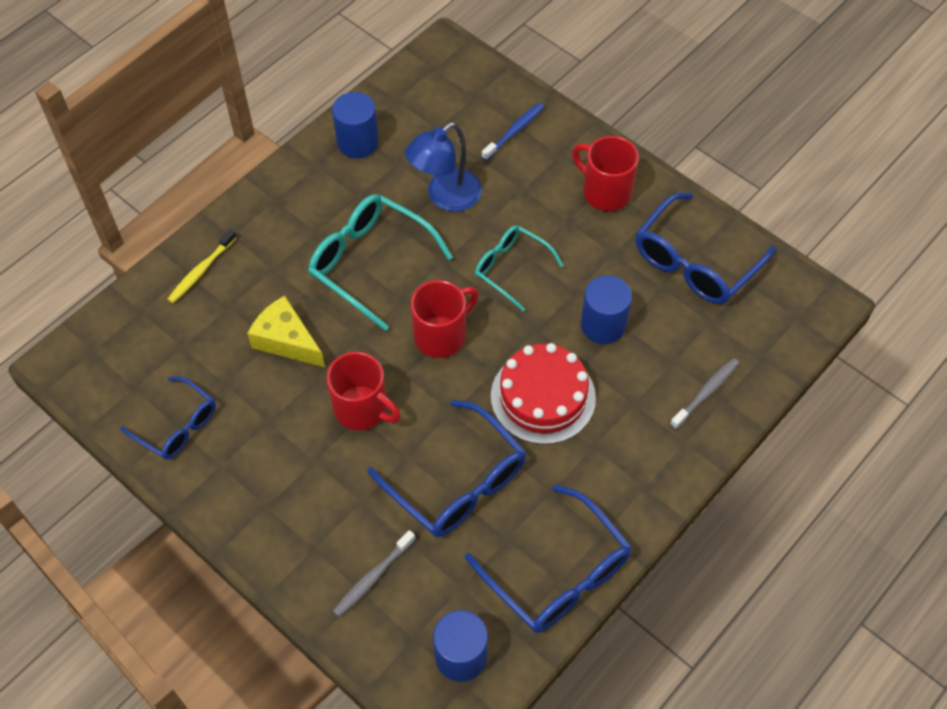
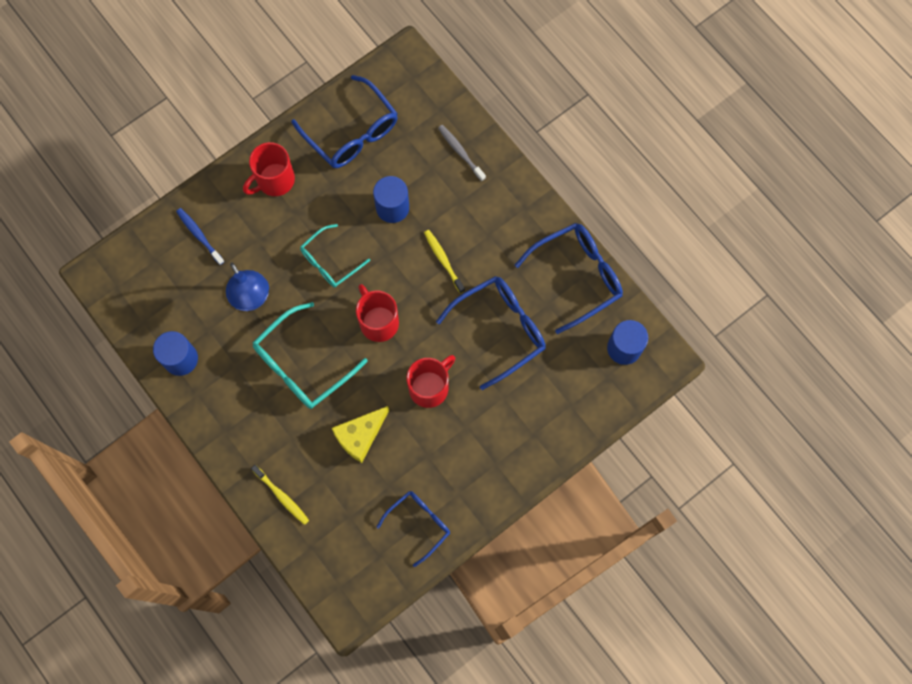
camera: 80 degrees left, 15 degrees up
(373, 577) = (561, 397): grey toothbrush -> none
(543, 397) = (443, 260): red cake -> yellow toothbrush

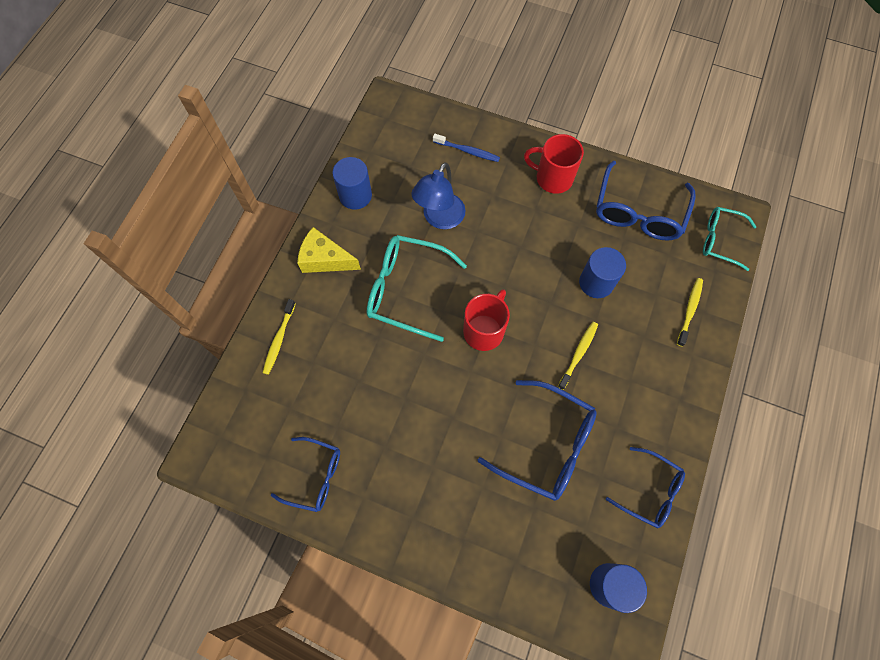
camera: 60 degrees right, 5 degrees down
(199, 235) = (467, 151): blue toothbrush -> blue toothbrush turned 90 degrees clockwise
(330, 262) = (512, 260): turquoise glasses -> turquoise glasses (720, 240)
(360, 436) = (370, 375): yellow cheese -> yellow cheese (325, 259)
(430, 387) = (451, 411): red mug -> none
(460, 152) = (689, 310): grey toothbrush -> yellow toothbrush
(577, 276) = (650, 491): blue glasses -> blue glasses, size x0.63

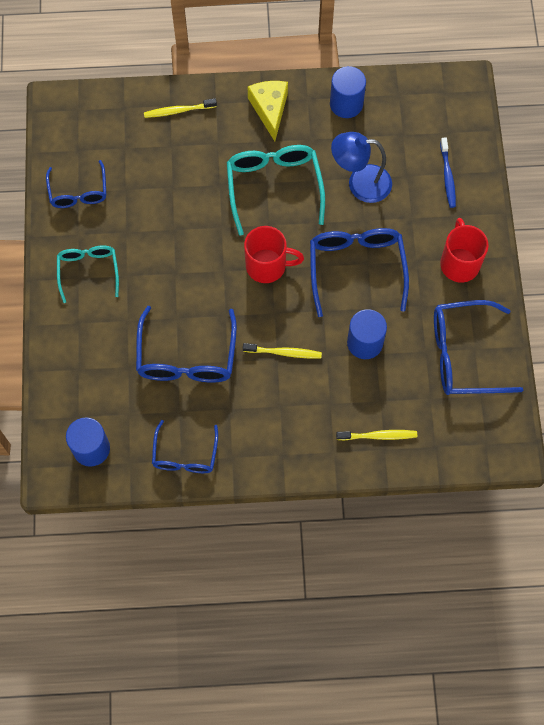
camera: 65 degrees right, 0 degrees up
(520, 257) = (356, 268): none -> blue glasses
(720, 240) = (473, 441): turquoise glasses -> turquoise glasses (88, 271)

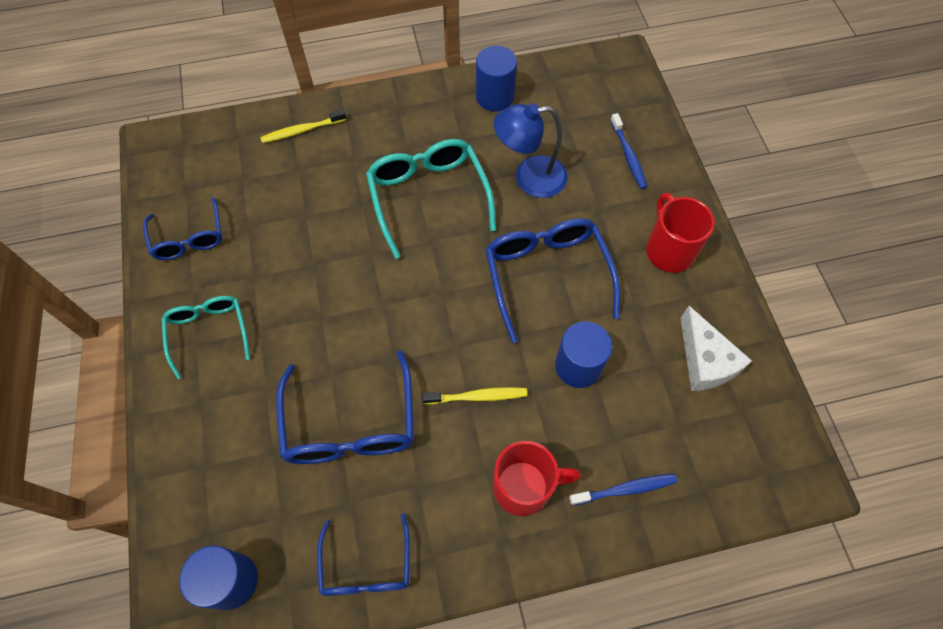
camera: 10 degrees left, 5 degrees down
(267, 266) = (436, 290): red mug -> red mug (524, 487)
(269, 110) = (408, 115): yellow cheese -> none
(378, 436) = (625, 489): yellow toothbrush -> blue toothbrush
(463, 355) = (705, 361): blue glasses -> white cheese

